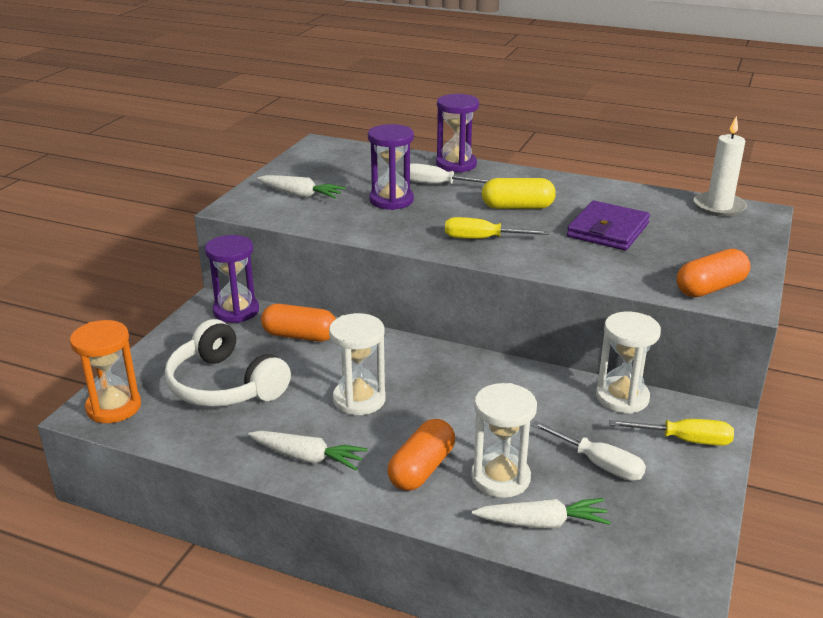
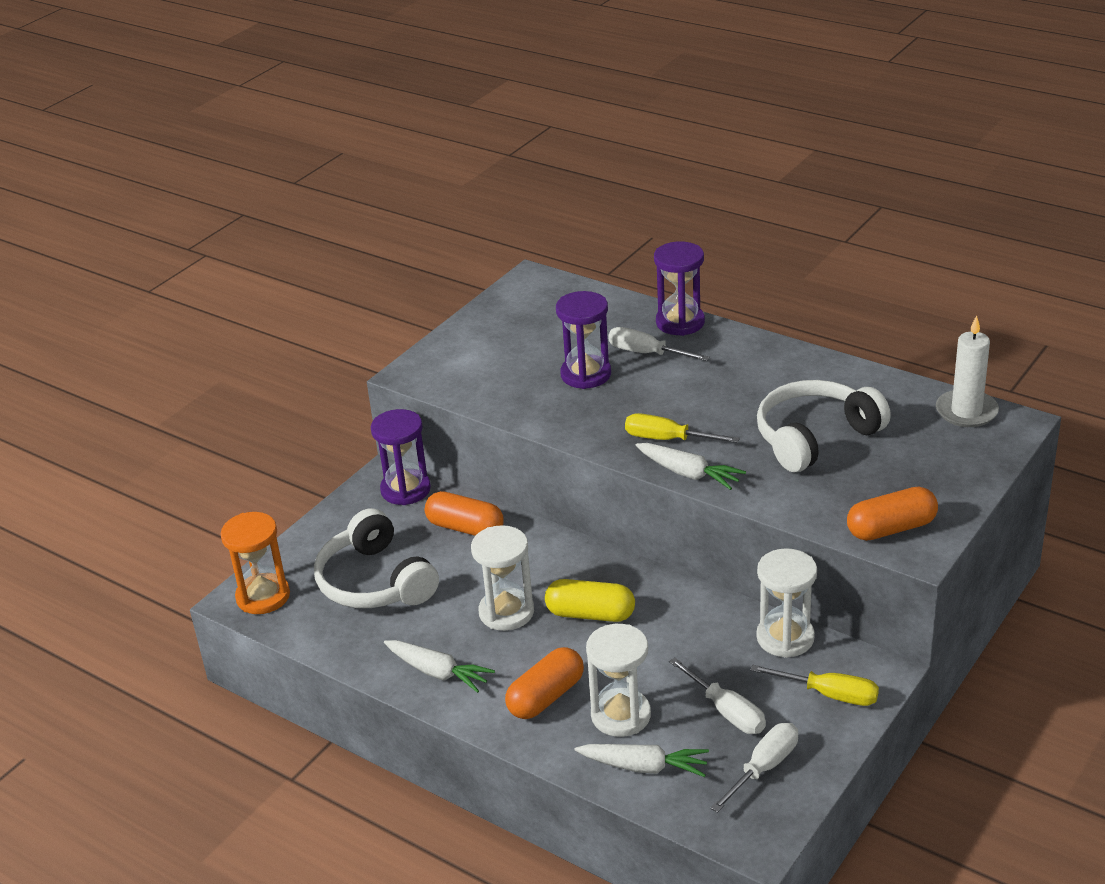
camera: 15 degrees right, 5 degrees up
(300, 195) = (487, 359): white carrot -> white carrot (688, 473)
(517, 207) = (726, 395): yellow capsule -> yellow capsule (590, 614)
(608, 230) = (815, 437): purple wallet -> white headphones
(657, 510) = (764, 767): none -> white screwdriver

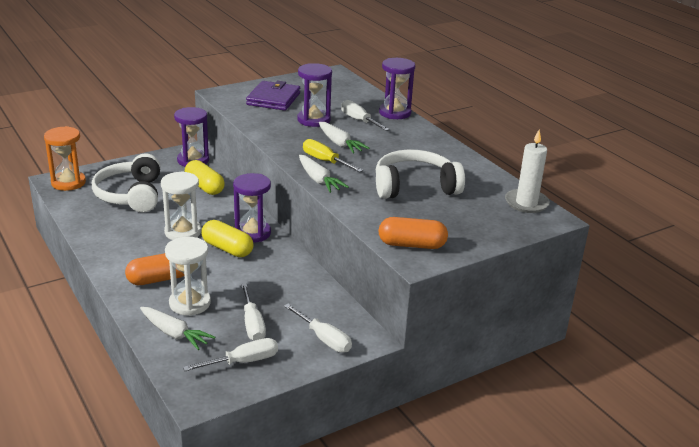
camera: 20 degrees right, 5 degrees down
(437, 672) = (115, 247): white carrot -> white carrot (339, 144)
(465, 528) = (205, 187): orange capsule -> yellow capsule
(495, 357) = (273, 99): none -> purple wallet
(600, 577) = (252, 233): none -> purple hourglass
(785, 638) = (327, 300): white hourglass -> none
(830, 695) = (324, 339): yellow screwdriver -> white screwdriver

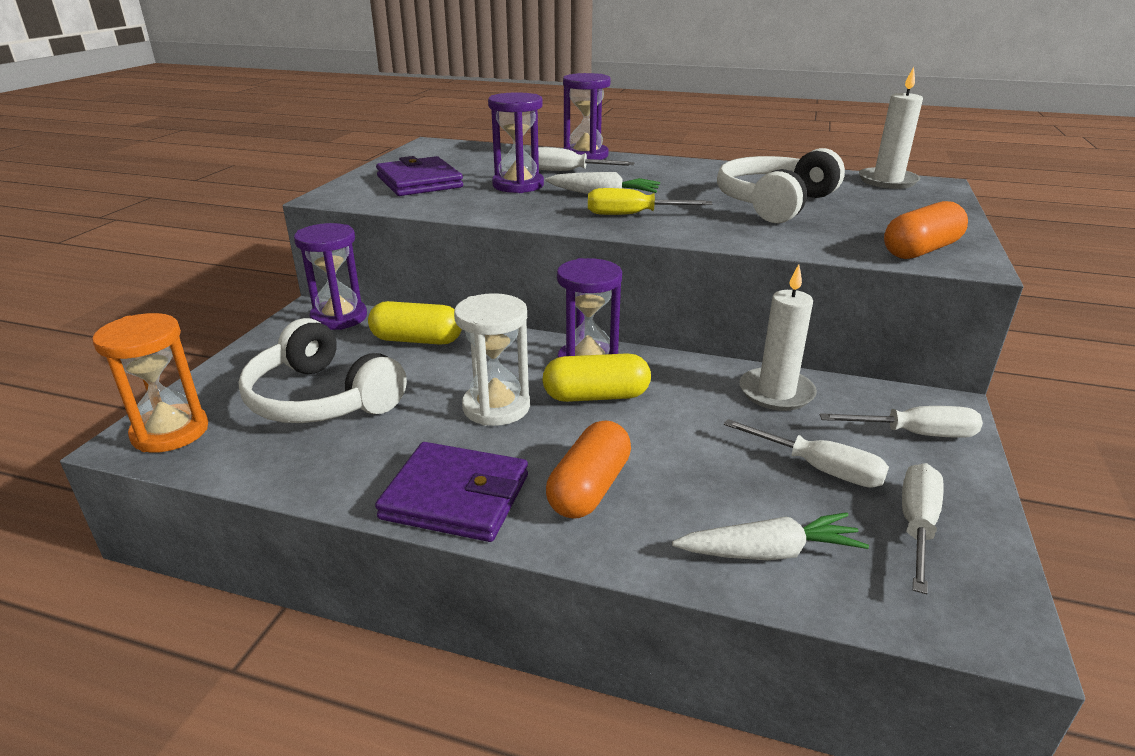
camera: 40 degrees left, 0 degrees up
(113, 256) = (456, 497): none -> purple wallet
(190, 303) = (697, 494): white hourglass -> none
(304, 289) = (776, 392): none -> white candle
(318, 180) = (674, 233): white carrot -> none

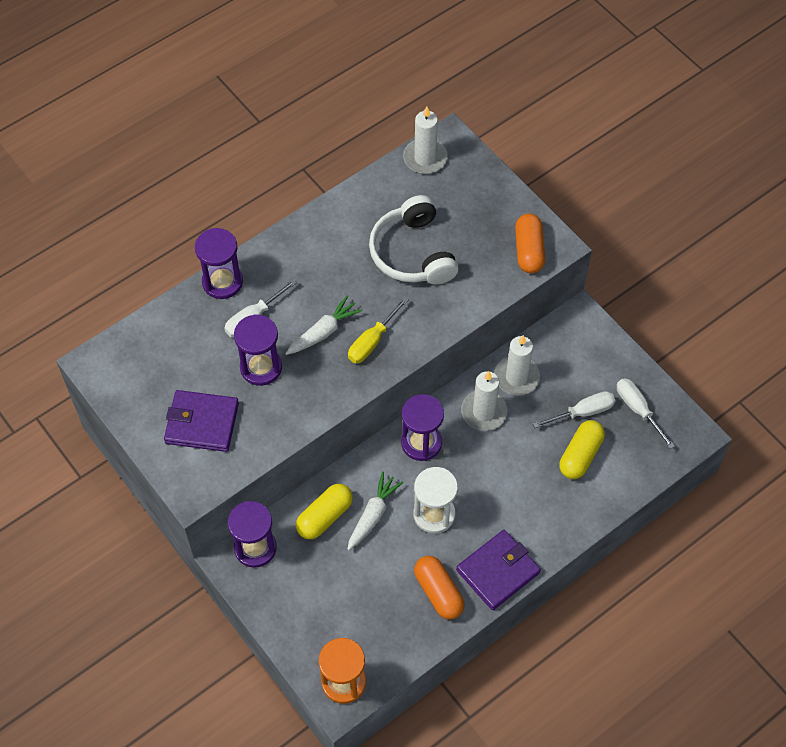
camera: 55 degrees left, 30 degrees up
(322, 398) = (361, 596): white headphones -> none
(589, 488) = (530, 513): orange capsule -> orange capsule (438, 592)
(596, 396) = (458, 461): yellow capsule -> yellow capsule (580, 455)
(691, 388) = (484, 412): none -> white candle
(769, 552) = (614, 475): white carrot -> white carrot (373, 515)
(916, 434) = (589, 350): white screwdriver -> none

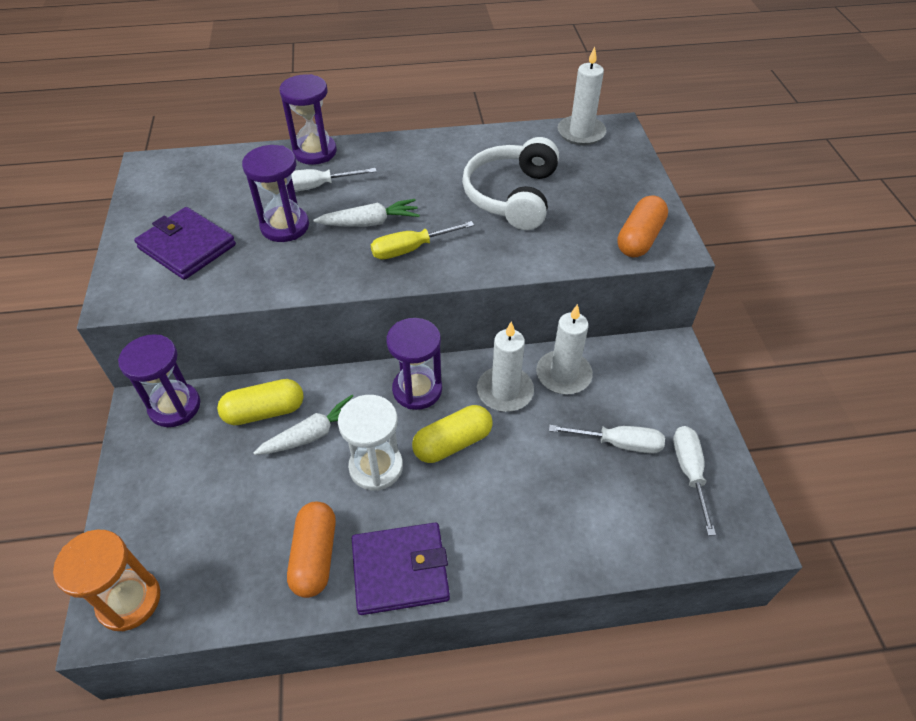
camera: 30 degrees right, 10 degrees down
(580, 455) = (587, 488): yellow capsule -> yellow capsule (452, 443)

